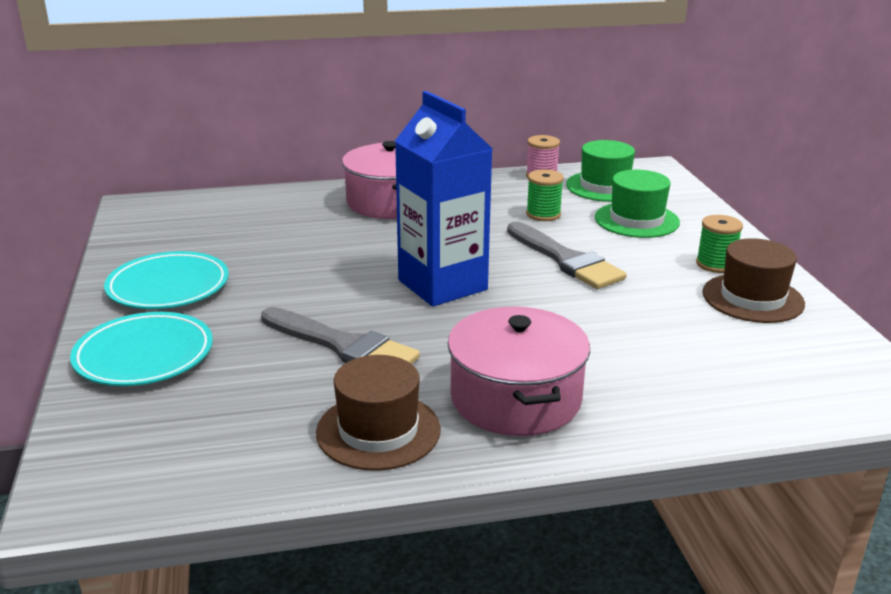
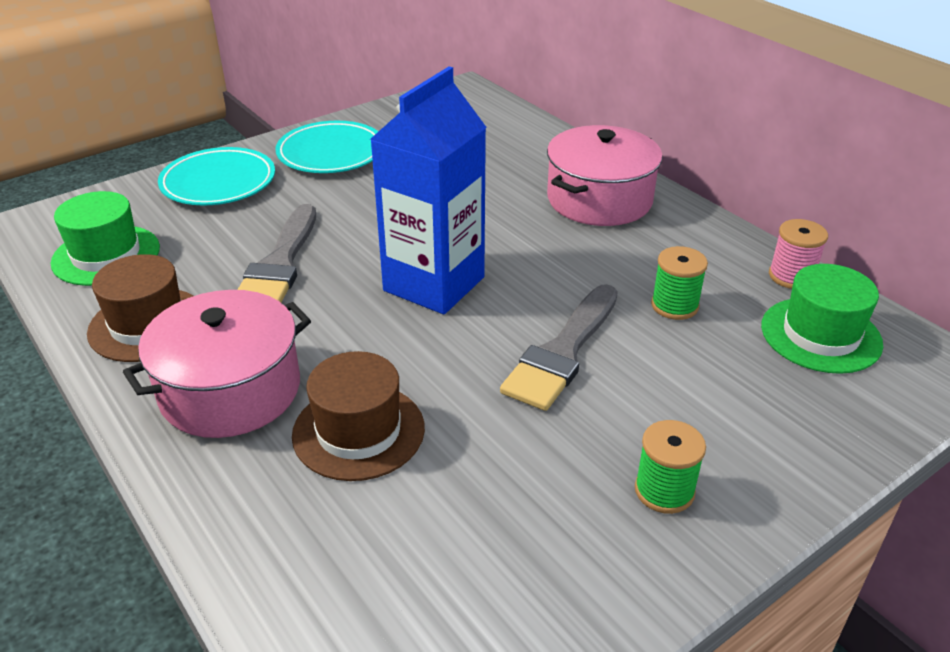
camera: 65 degrees right, 10 degrees up
(636, 220) = (738, 386): green hat -> green hat (106, 255)
(752, 298) = (585, 548): brown hat -> brown hat (358, 431)

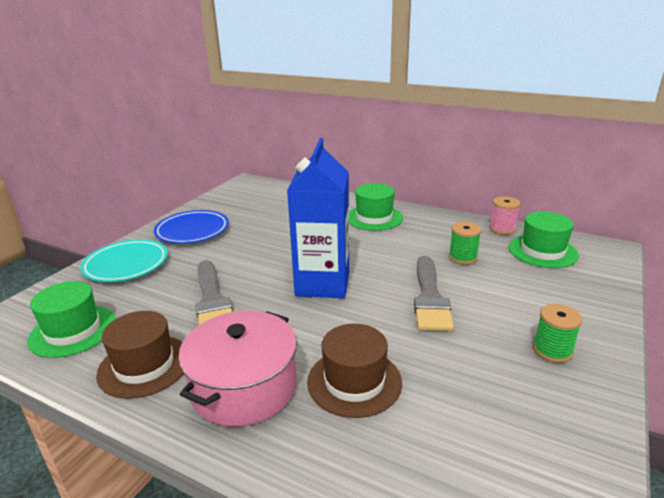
camera: 25 degrees left, 10 degrees down
(331, 153) = (192, 231): turquoise plate -> blue plate
(599, 199) = (374, 218): pink pot -> green hat

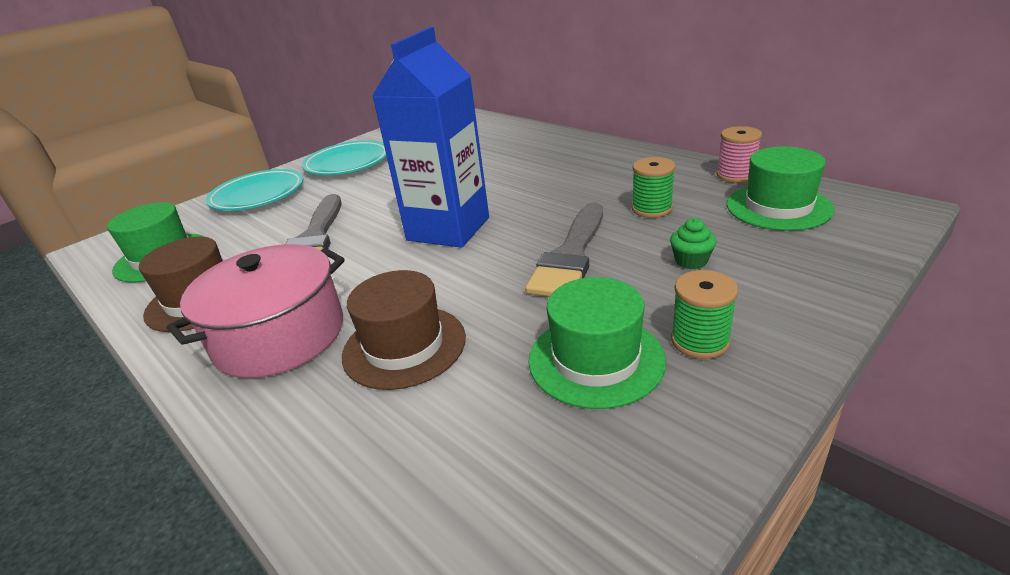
camera: 20 degrees right, 5 degrees up
(192, 231) = (347, 163): blue plate -> turquoise plate
(374, 218) = (566, 155): green hat -> green hat (596, 359)
(512, 295) = (691, 261): none -> green cupcake

